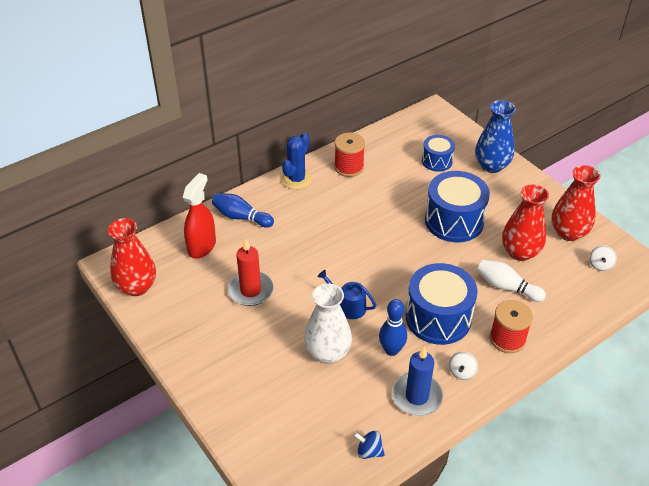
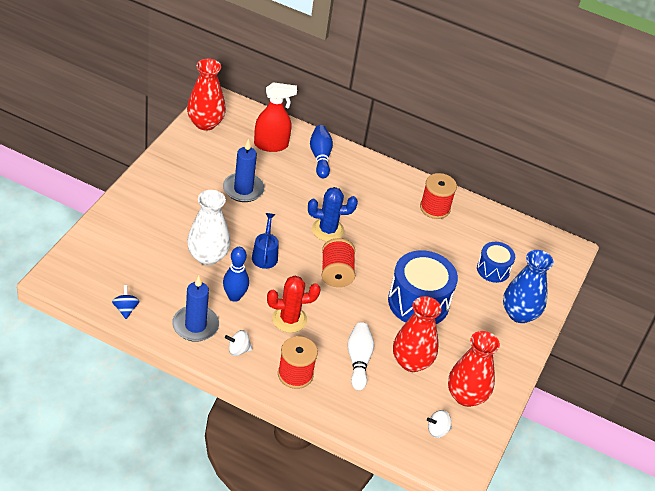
camera: 55 degrees right, 0 degrees up
(250, 290) = (243, 189): red candle -> blue candle
(296, 179) = (392, 177): blue cactus -> blue cactus (328, 230)
(396, 262) = (336, 273): none -> red spool
(438, 318) = (289, 319): blue drum -> red cactus

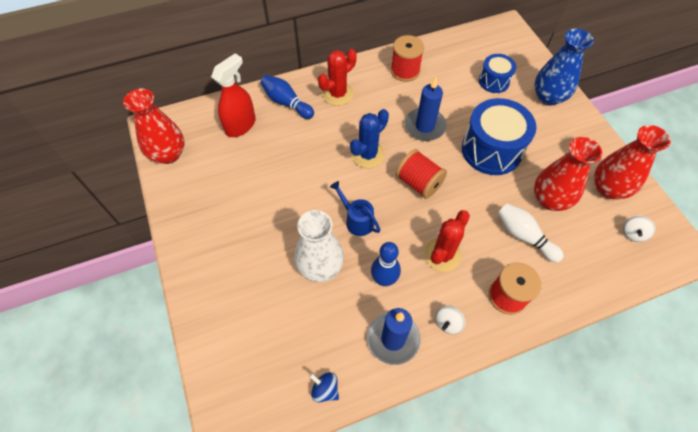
camera: 40 degrees left, 15 degrees up
(243, 189) = (269, 181): blue candle -> blue candle (425, 126)
(363, 181) = (338, 94): none -> red cactus

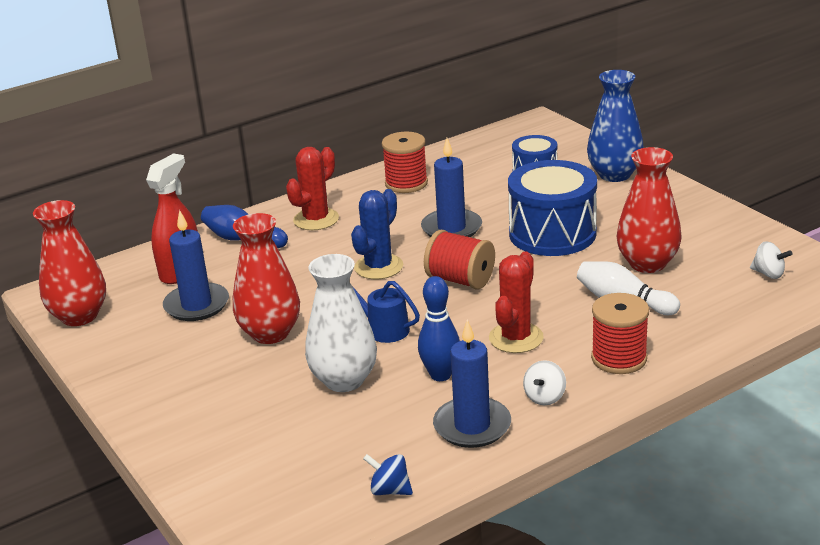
camera: 10 degrees left, 30 degrees down
(243, 163) = (196, 305): none -> blue candle
(608, 188) = (723, 240): red vase -> red vase (270, 333)
(632, 233) = (768, 274): white spinning top -> white spinning top turned 75 degrees counterclockwise

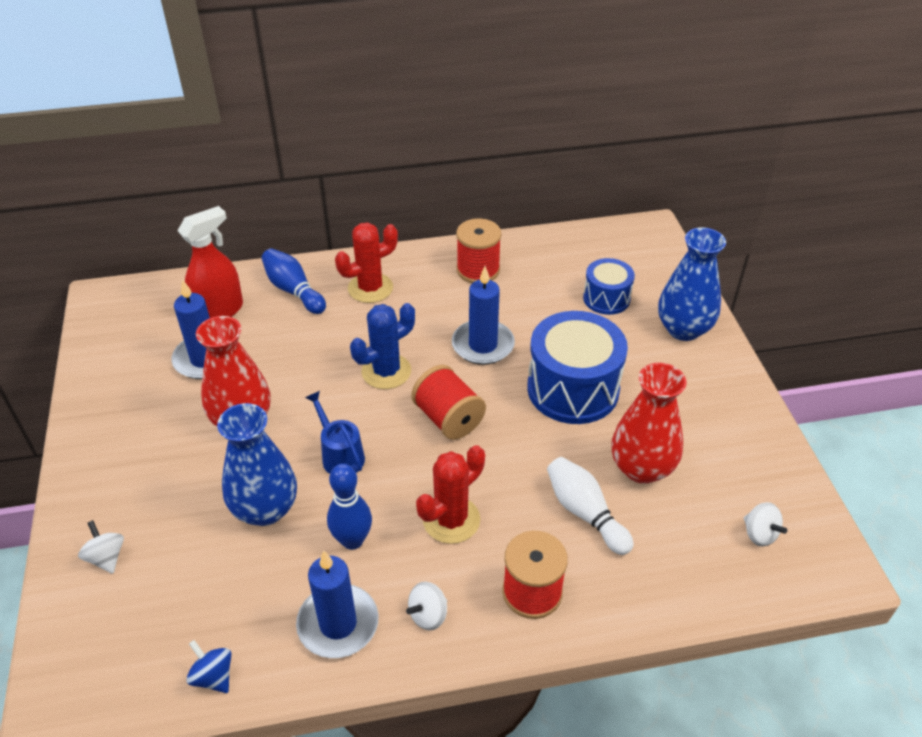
camera: 20 degrees right, 15 degrees up
(79, 316) = (107, 335): red vase -> none
(220, 453) = (106, 557): none -> white spinning top
(344, 380) = (265, 509): white vase -> blue vase

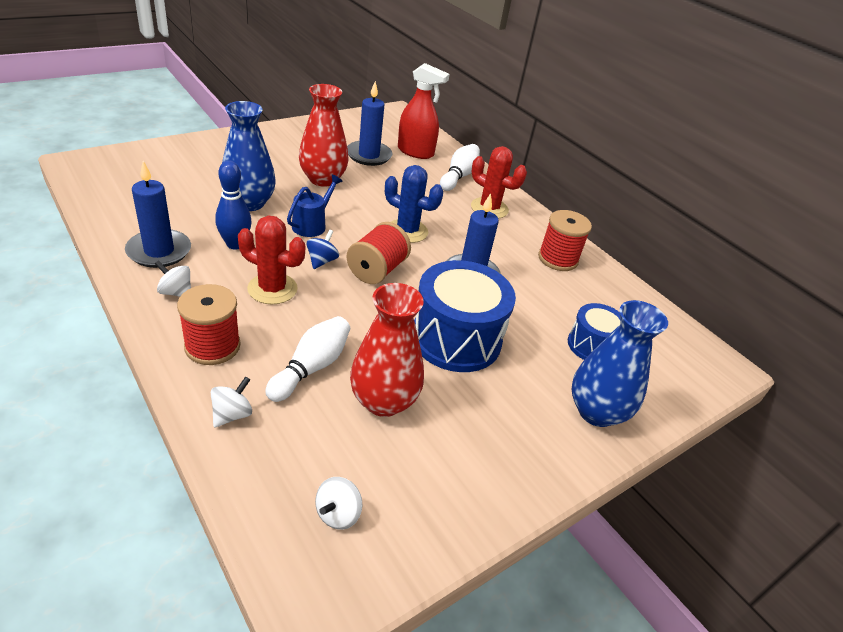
camera: 60 degrees right, 5 degrees down
(106, 557) = (190, 155): white spinning top -> white spinning top (232, 414)
(213, 676) = (108, 209): blue spinning top -> blue spinning top (322, 261)
(293, 290) = (459, 176): blue bowling pin -> white bowling pin

